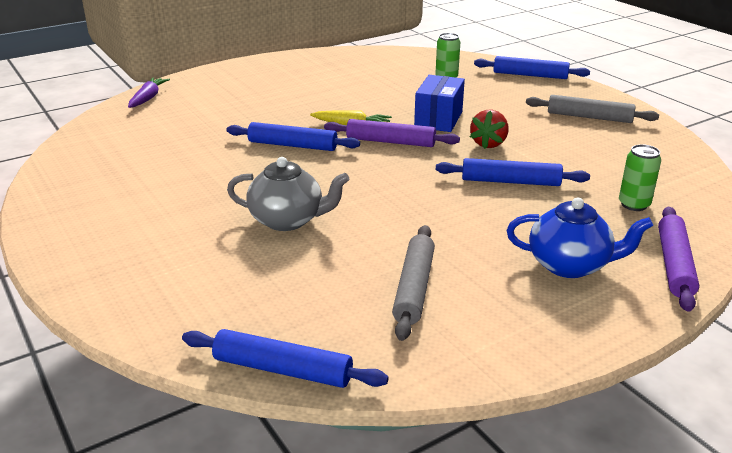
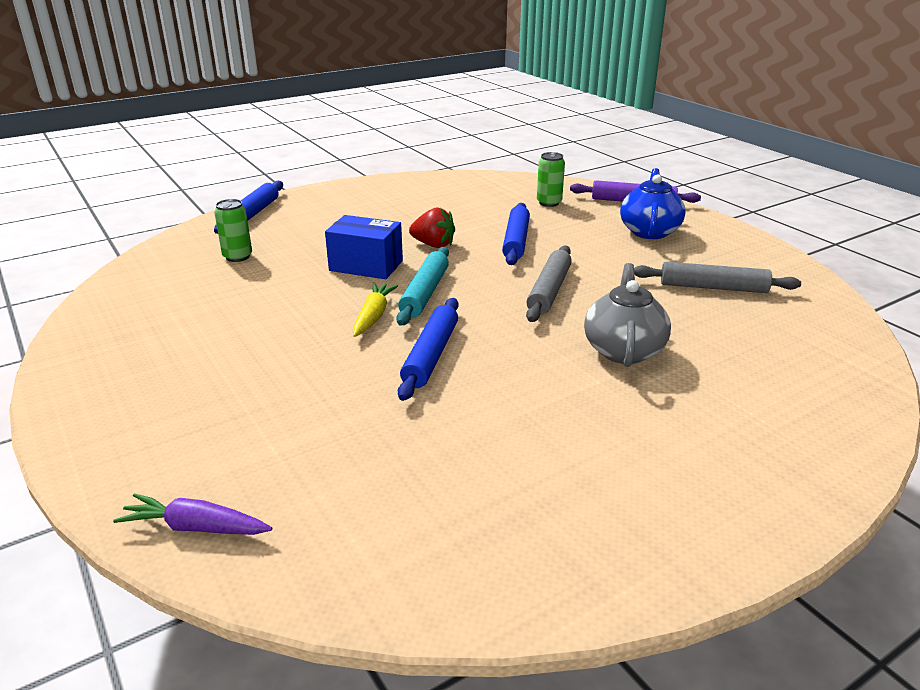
camera: 90 degrees left, 0 degrees up
(282, 369) = (860, 341): blue rolling pin -> none
(391, 142) = (425, 293): purple rolling pin -> turquoise rolling pin
(589, 117) = (376, 200): grey rolling pin -> grey rolling pin (549, 291)

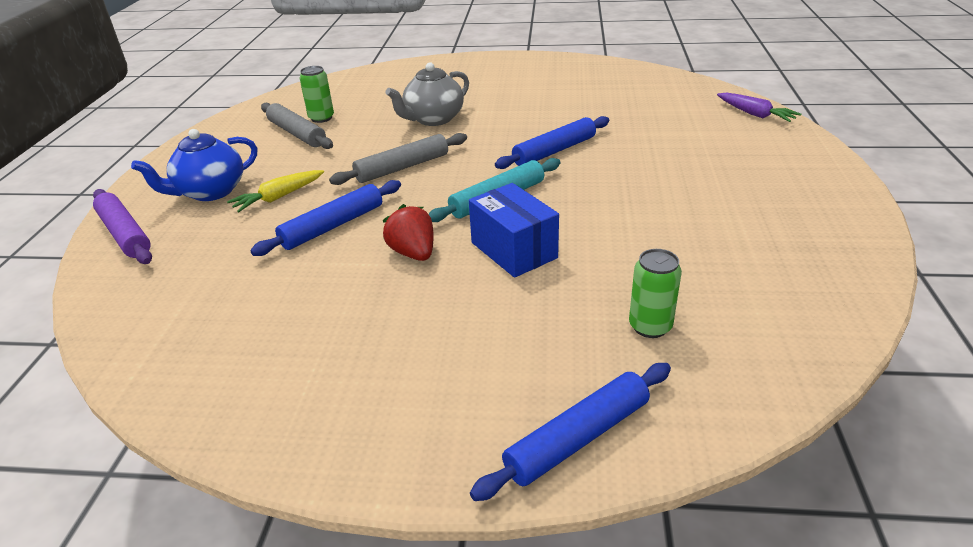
camera: 140 degrees left, 5 degrees up
(373, 316) = (564, 192): yellow carrot -> yellow carrot (279, 197)
(549, 203) = (193, 270): green can -> green can (321, 118)

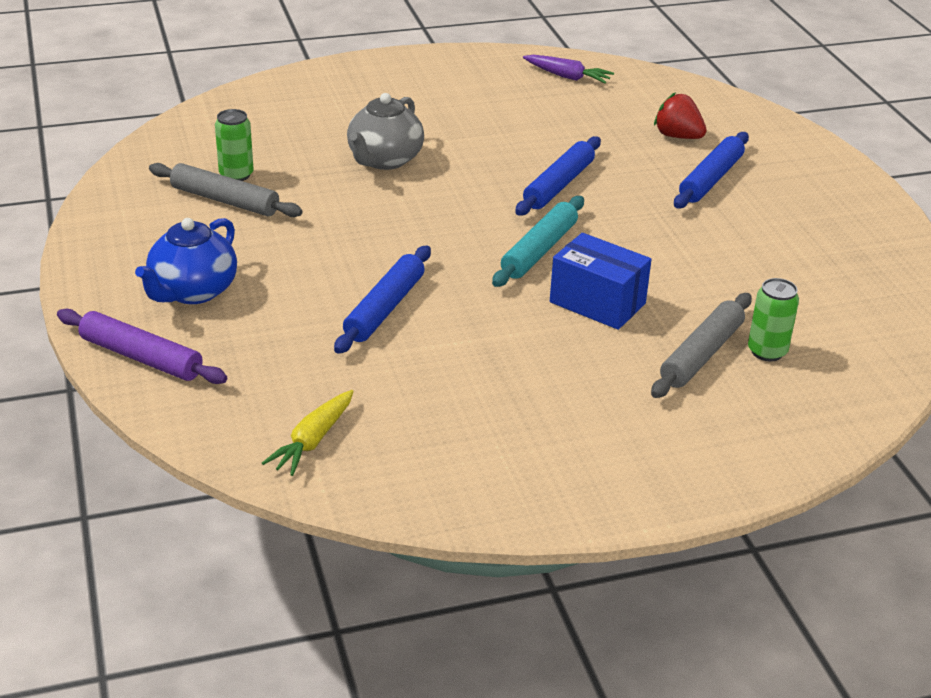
camera: 25 degrees left, 0 degrees up
(279, 197) = (287, 285): yellow carrot -> yellow carrot (313, 441)
(402, 167) = (402, 228): grey rolling pin -> grey rolling pin (701, 354)
(413, 253) = (498, 323): red strawberry -> red strawberry (678, 136)
(578, 438) = (764, 449): blue rolling pin -> blue rolling pin (711, 179)
(755, 114) = (741, 113): purple carrot -> purple carrot (567, 76)

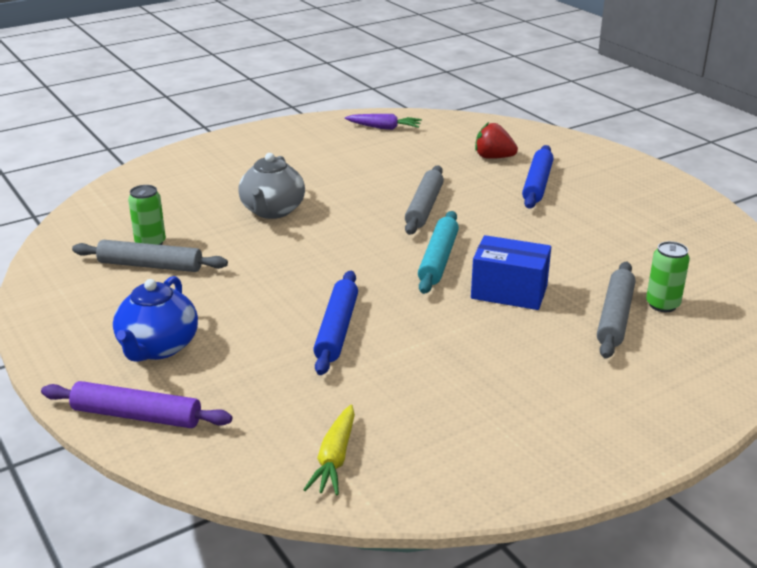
camera: 15 degrees left, 5 degrees down
(558, 185) = (424, 207): blue rolling pin -> grey rolling pin

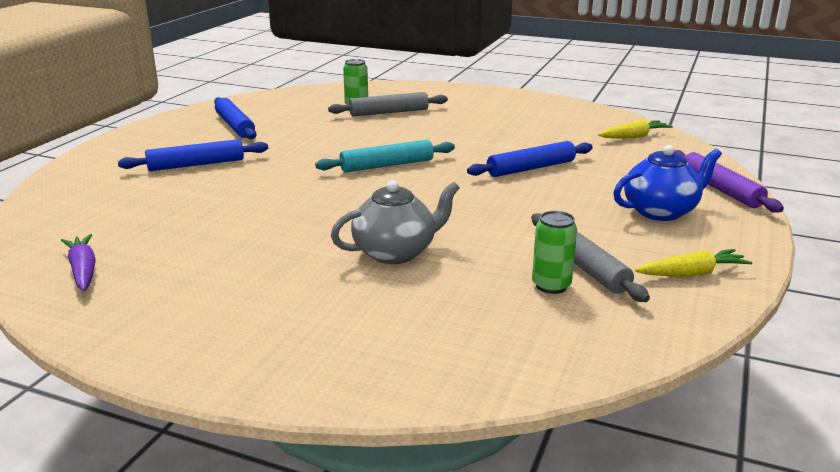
camera: 125 degrees left, 5 degrees down
(71, 300) = (692, 273): none -> yellow carrot
(424, 207) = (298, 192): grey rolling pin -> none
(493, 157) = (143, 193): red strawberry -> none
(509, 292) = (401, 138): blue box -> none
(640, 220) = (235, 126): none -> blue rolling pin

